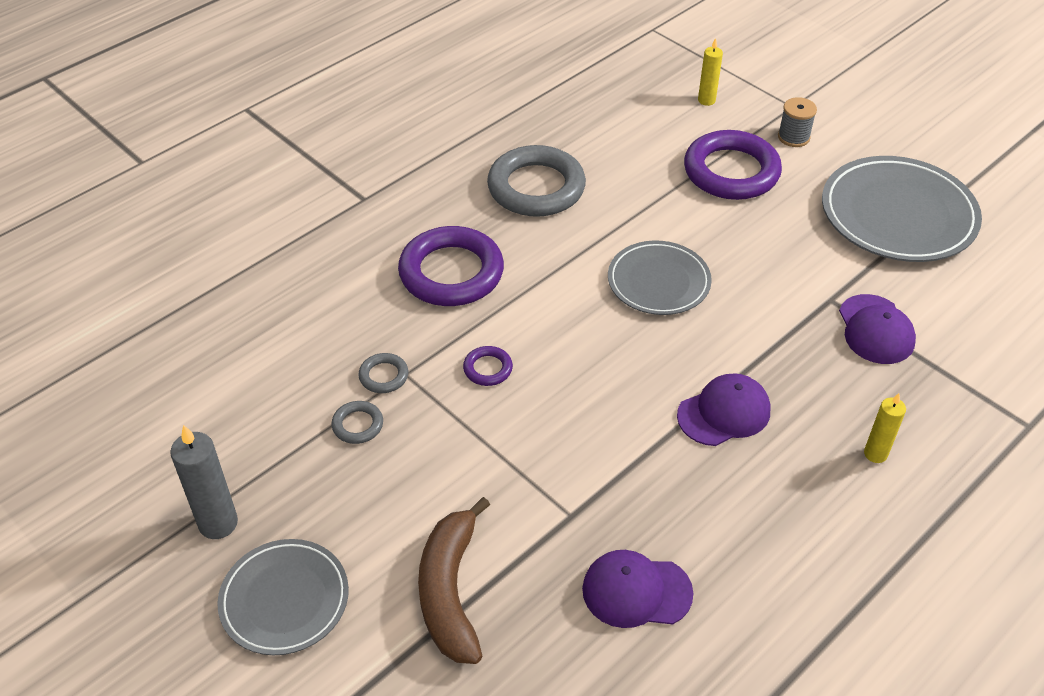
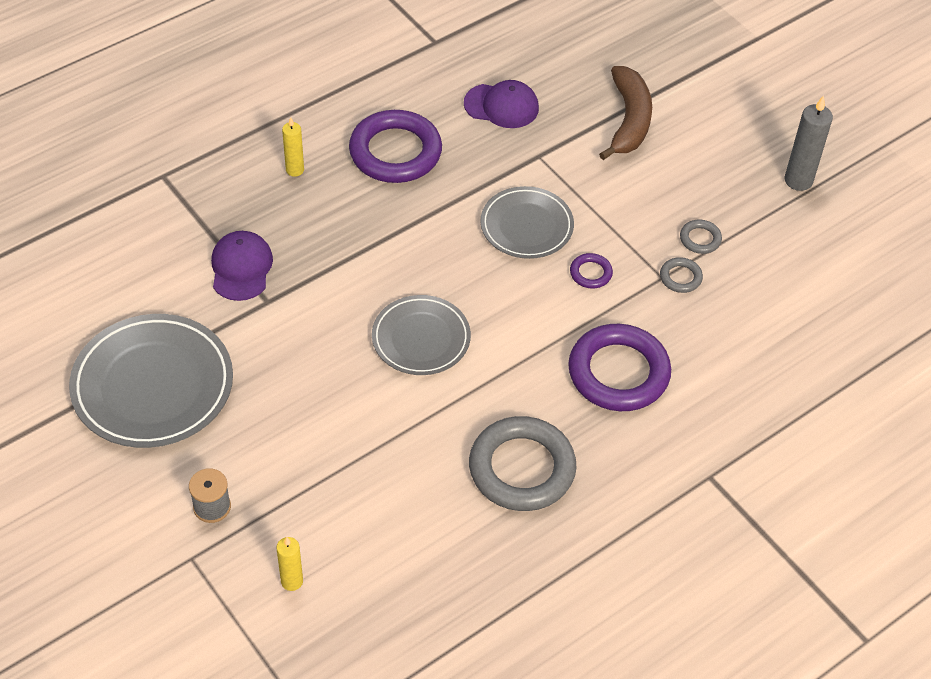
camera: 175 degrees left, 5 degrees up
(284, 600) = (742, 128): grey plate -> grey plate (526, 226)
(724, 413) = (401, 214): purple cap -> none
(731, 171) = (303, 464): purple ring -> purple ring (395, 152)

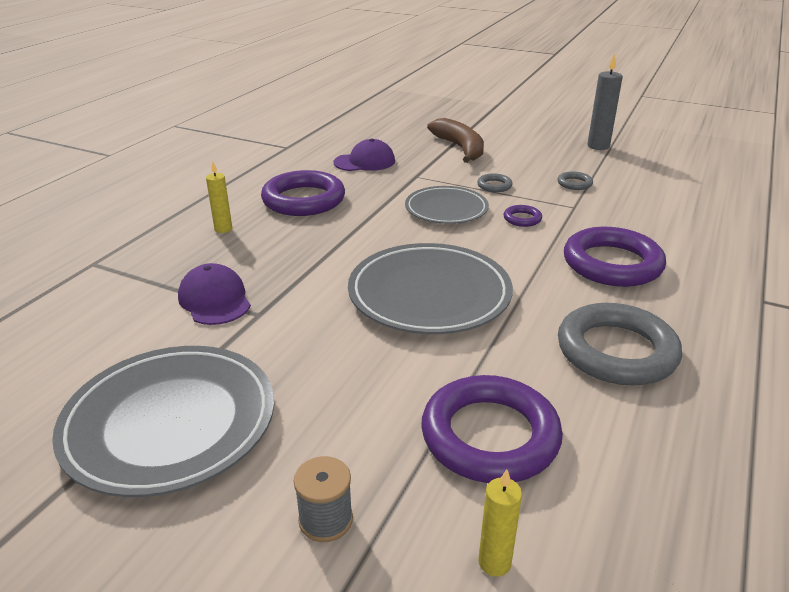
camera: 25 degrees left, 20 degrees down
(359, 496) = (490, 436): none -> purple ring
(421, 338) = (429, 294): grey plate -> grey plate, size x1.59
(680, 277) = (586, 203): grey ring -> grey ring (494, 186)

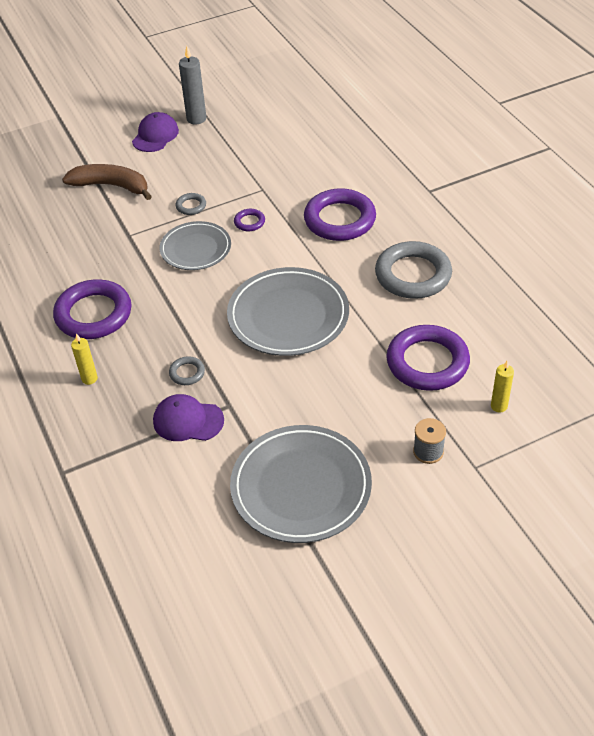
camera: 50 degrees left, 15 degrees up
(364, 162) = (69, 249): purple cap -> purple cap (155, 135)
(574, 184) = (233, 168): grey ring -> grey ring (187, 373)

